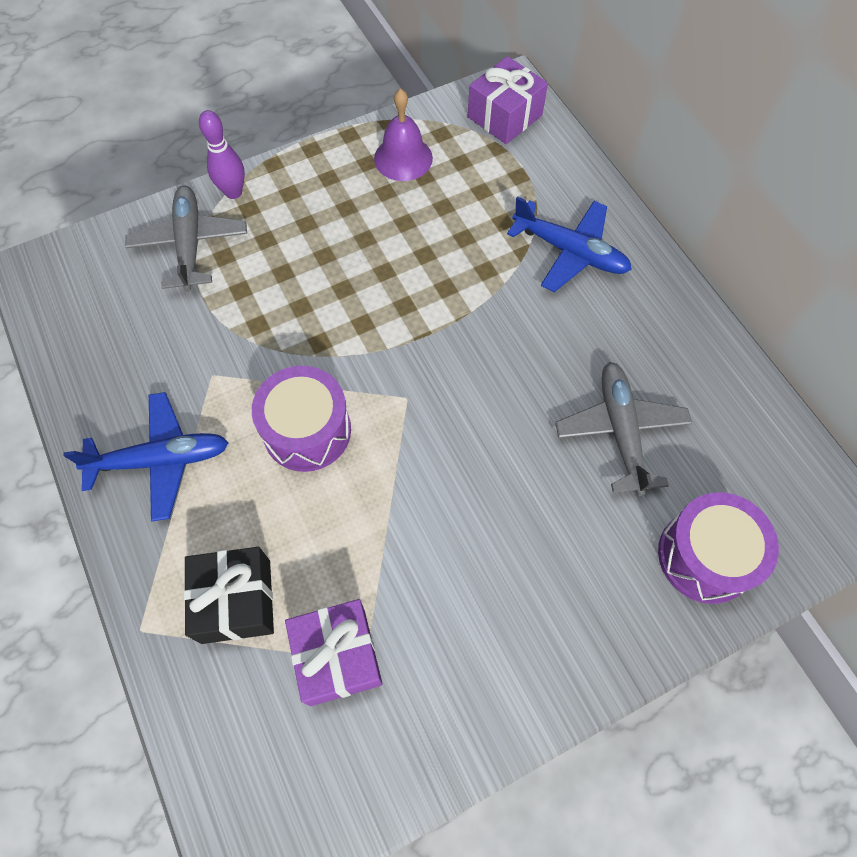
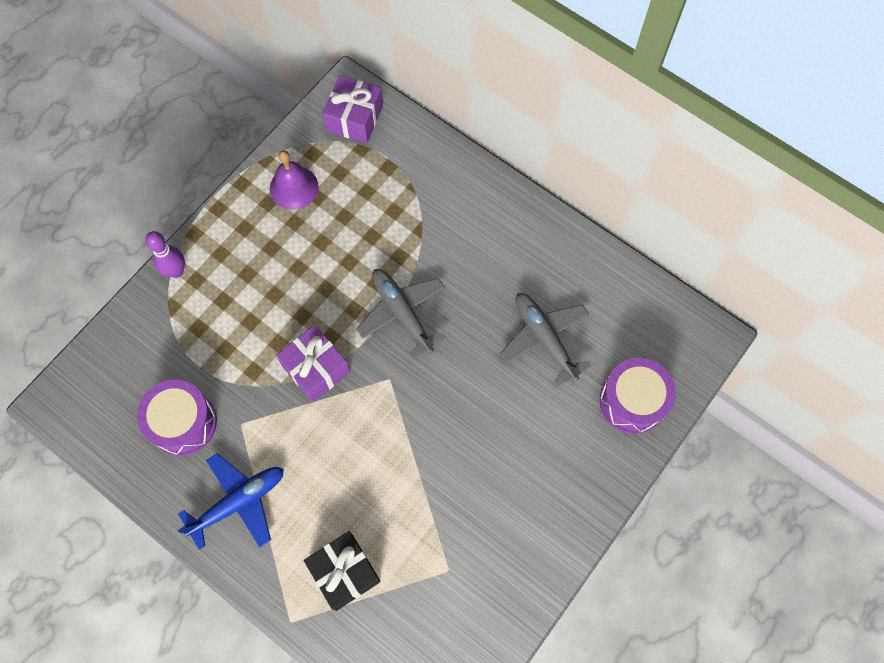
camera: 25 degrees left, 5 degrees up
(190, 244) = (166, 329): grey plane -> grey plane (402, 313)
(307, 430) = (331, 434): purple drum -> purple drum (183, 423)
(337, 656) = (429, 576): purple gift -> purple gift (316, 369)
(570, 252) = (453, 215): blue plane -> none

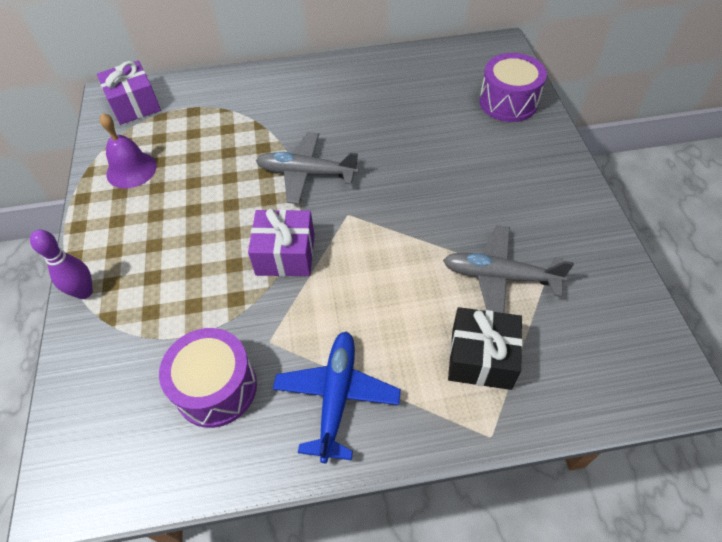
camera: 45 degrees left, 15 degrees down
(544, 338) = (415, 114): grey plane -> grey plane (499, 276)

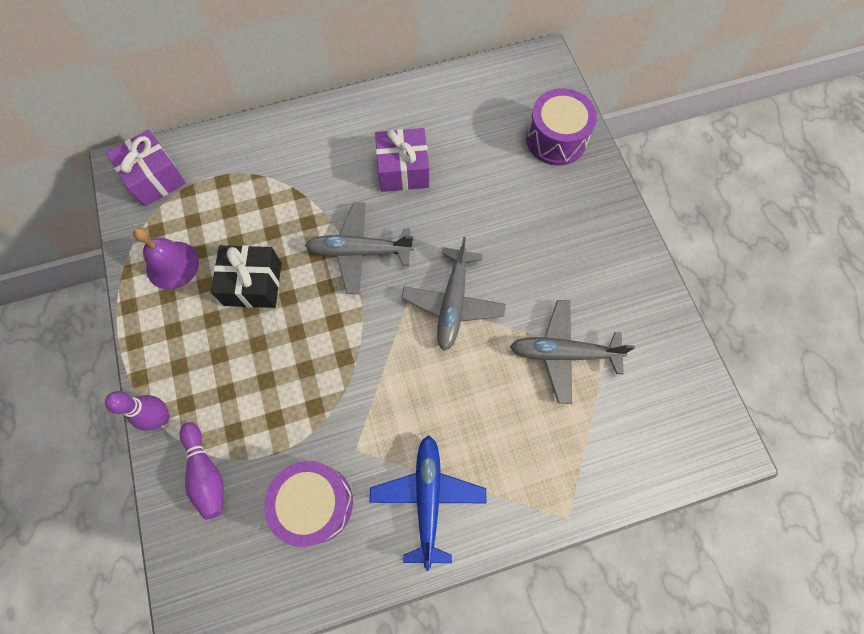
camera: 10 degrees left, 15 degrees up
(113, 346) = (206, 473): none -> purple bowling pin
(285, 254) = (354, 351): purple gift -> purple gift (403, 170)
(390, 223) = (453, 303): none -> grey plane
(481, 358) = (553, 442): black gift -> black gift (253, 284)

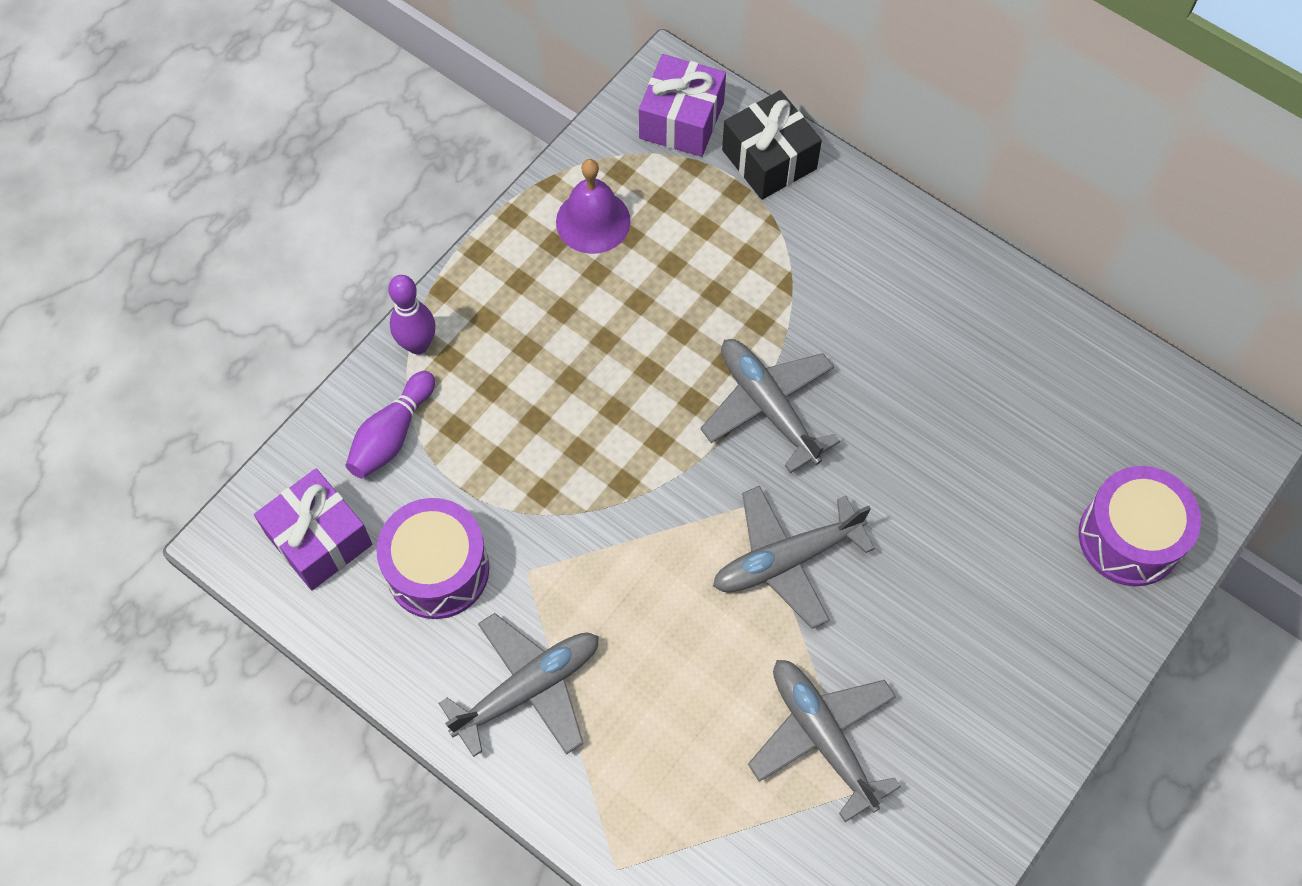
camera: 55 degrees right, 5 degrees down
(253, 284) = (636, 321): black gift -> black gift (769, 159)
(403, 170) = (920, 380): purple gift -> purple gift (319, 539)
(428, 497) = (528, 688): blue plane -> grey plane

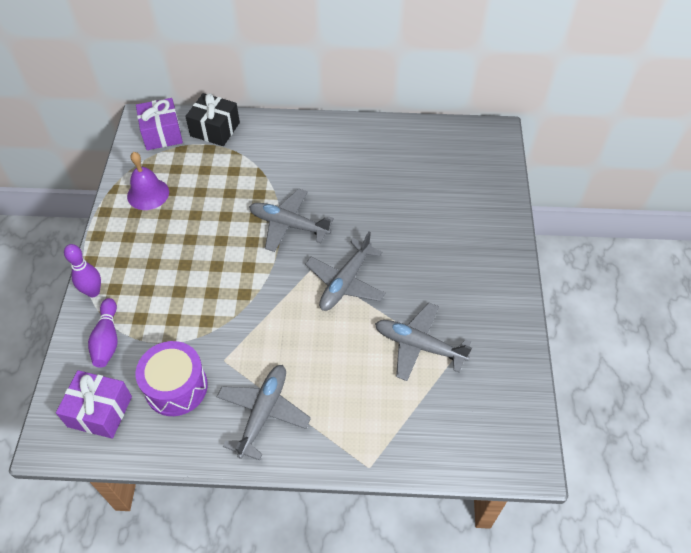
camera: 35 degrees left, 10 degrees down
(1129, 538) = (481, 191): purple drum -> none

